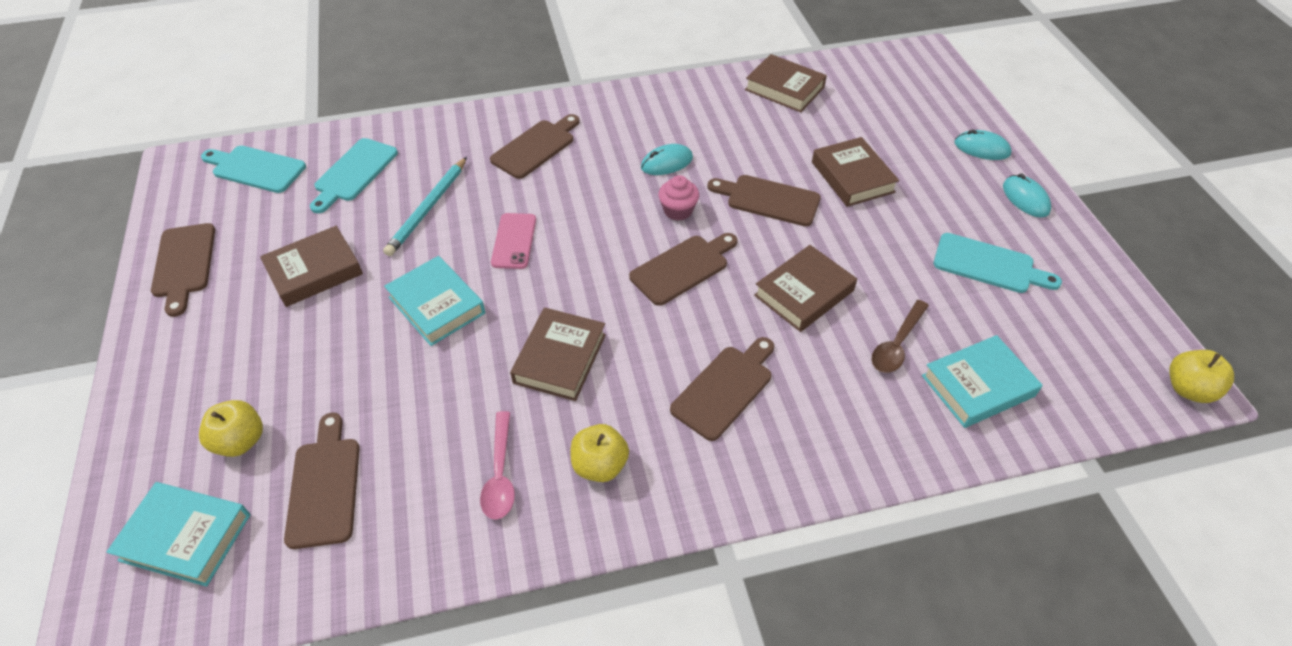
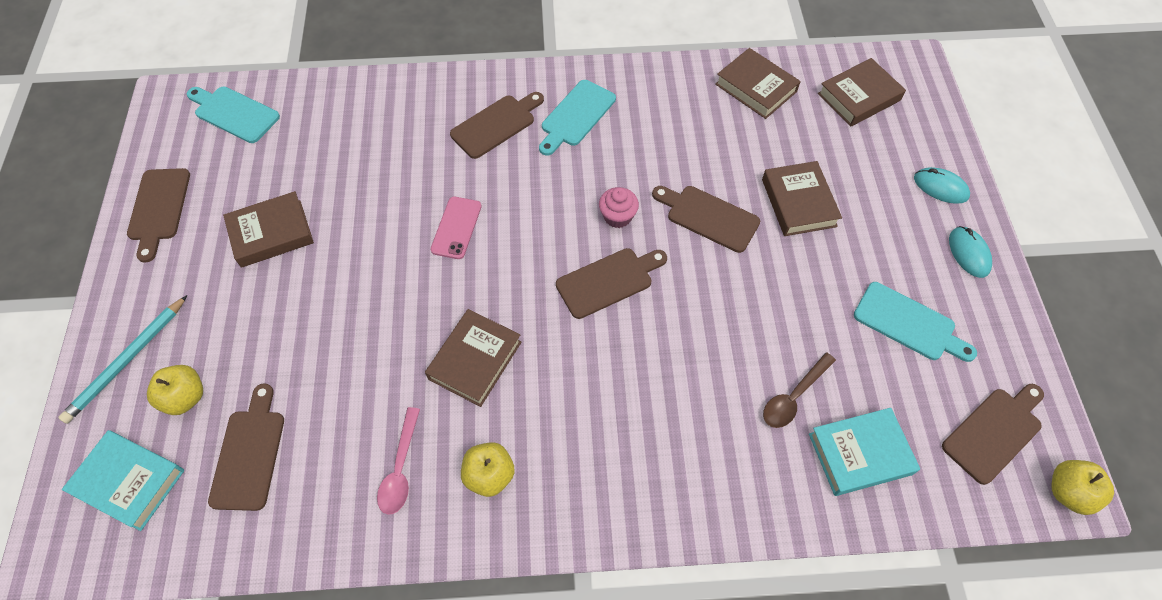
camera: 10 degrees right, 10 degrees up
(354, 173) = (322, 130): turquoise cutting board -> turquoise cutting board (576, 116)
(428, 208) = (383, 180): turquoise pencil -> turquoise pencil (127, 361)
(436, 305) = (374, 286): turquoise book -> none
(666, 163) = (618, 160): turquoise mouse -> none
(725, 389) = (619, 417): brown cutting board -> brown cutting board (994, 432)
(803, 293) = (718, 326): brown book -> brown book (858, 97)

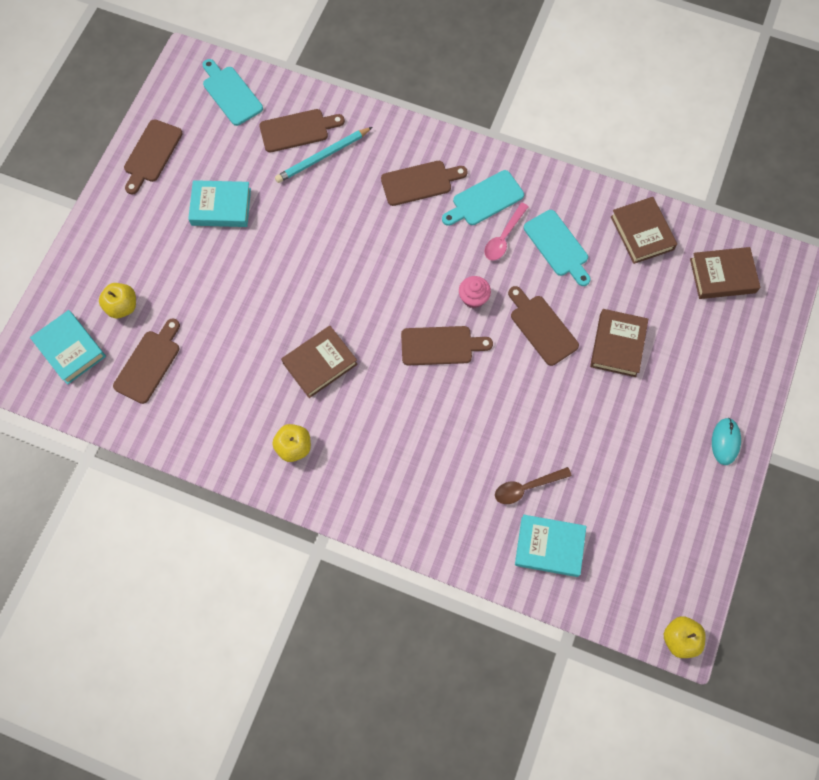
camera: 25 degrees right, 10 degrees up
(127, 361) = (94, 264): turquoise pencil -> turquoise pencil (323, 157)
(271, 233) = (221, 206): brown book -> turquoise book
(400, 469) = (239, 417): pink spoon -> pink spoon (503, 237)
(456, 228) = (351, 257): pink phone -> none
(908, 323) = (643, 473): turquoise cutting board -> turquoise cutting board (557, 246)
(940, 187) = (739, 380): turquoise mouse -> none
(994, 432) = (654, 576): brown cutting board -> brown cutting board (297, 130)

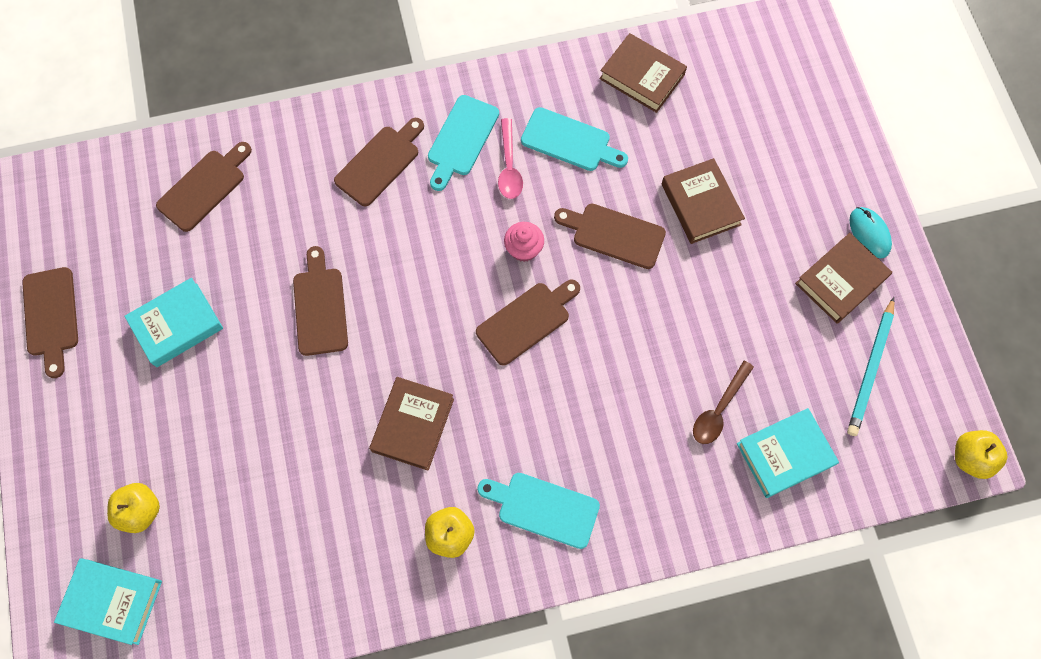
camera: 35 degrees left, 0 degrees up
(149, 363) = (219, 554): brown cutting board -> brown cutting board (320, 307)
(231, 93) = (98, 193): turquoise cutting board -> turquoise cutting board (543, 508)
(323, 157) = (254, 199): turquoise pencil -> turquoise pencil (870, 369)
(722, 275) = (748, 71): brown book -> brown book (840, 281)

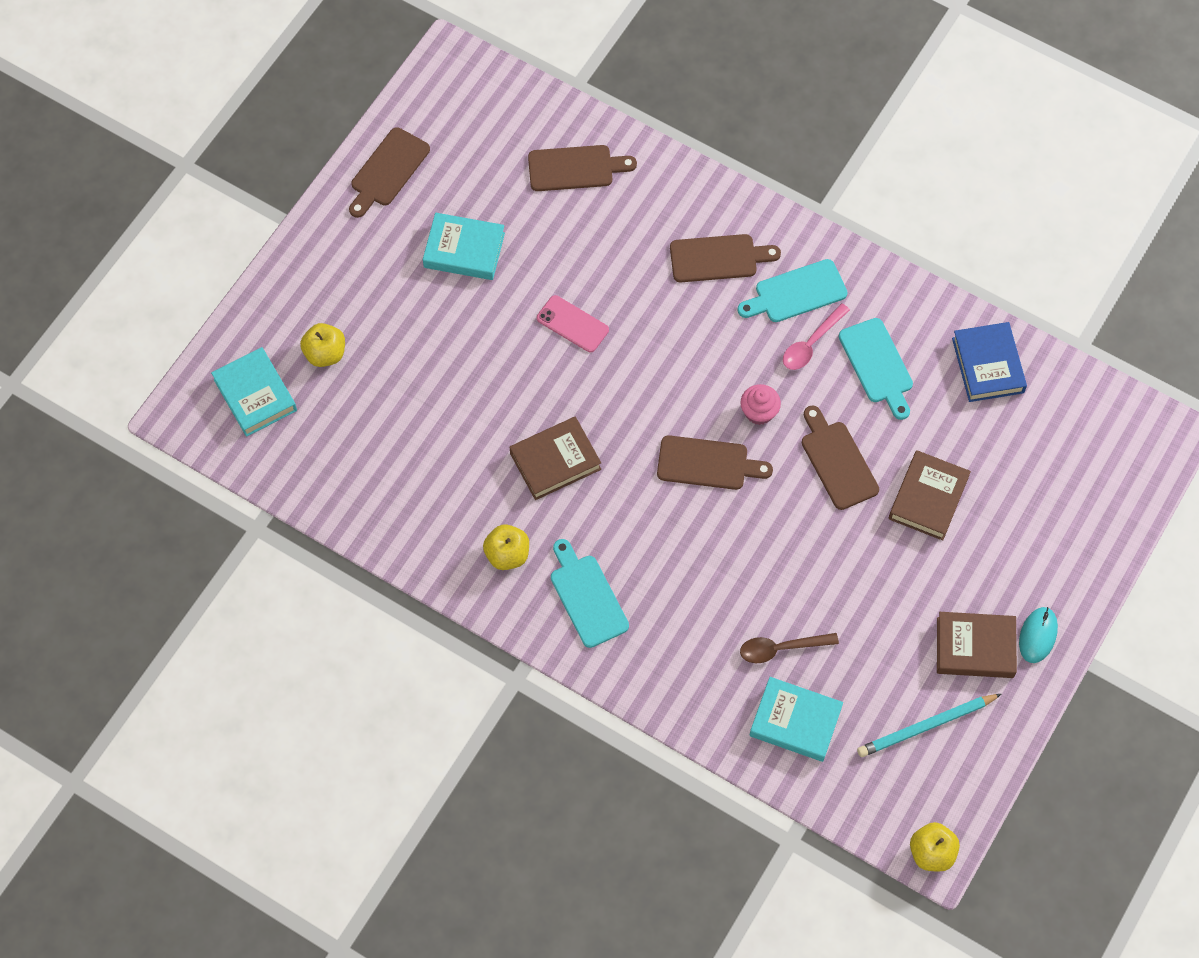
camera: 45 degrees right, 5 degrees down
(320, 307) = (572, 324): brown cutting board -> pink phone
(642, 77) = (987, 365): brown book -> blue book

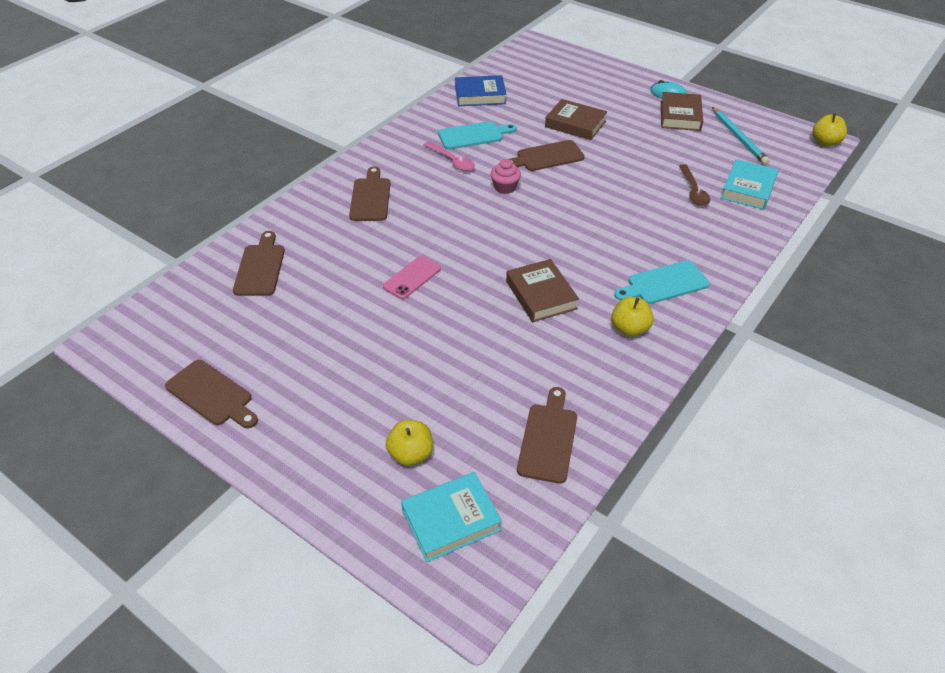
camera: 85 degrees left, 20 degrees down
(464, 250) = (320, 342): turquoise book -> none
(707, 463) = (546, 214): brown cutting board -> brown cutting board (548, 439)
(796, 292) = (409, 164): turquoise cutting board -> none

